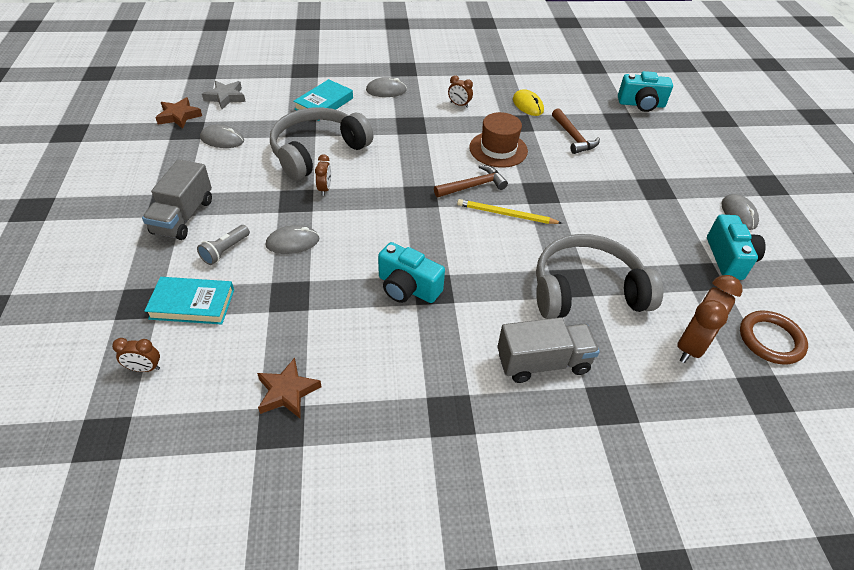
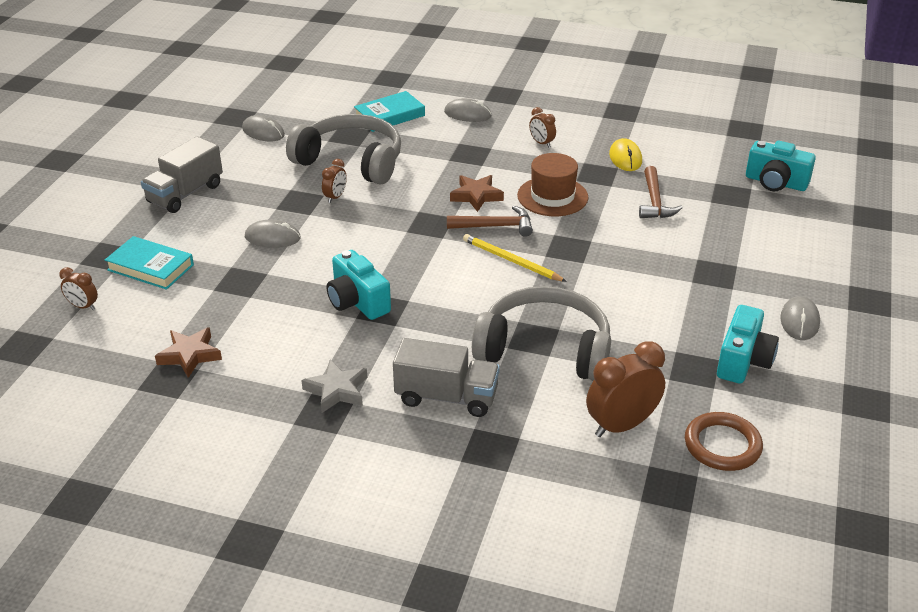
camera: 25 degrees right, 10 degrees down
(179, 116) = (234, 102): brown star -> brown star (476, 196)
(225, 97) = (291, 92): grey star -> grey star (336, 390)
(225, 251) = (205, 231): grey flashlight -> none
(317, 152) = (351, 161): grey headphones -> grey headphones turned 45 degrees clockwise

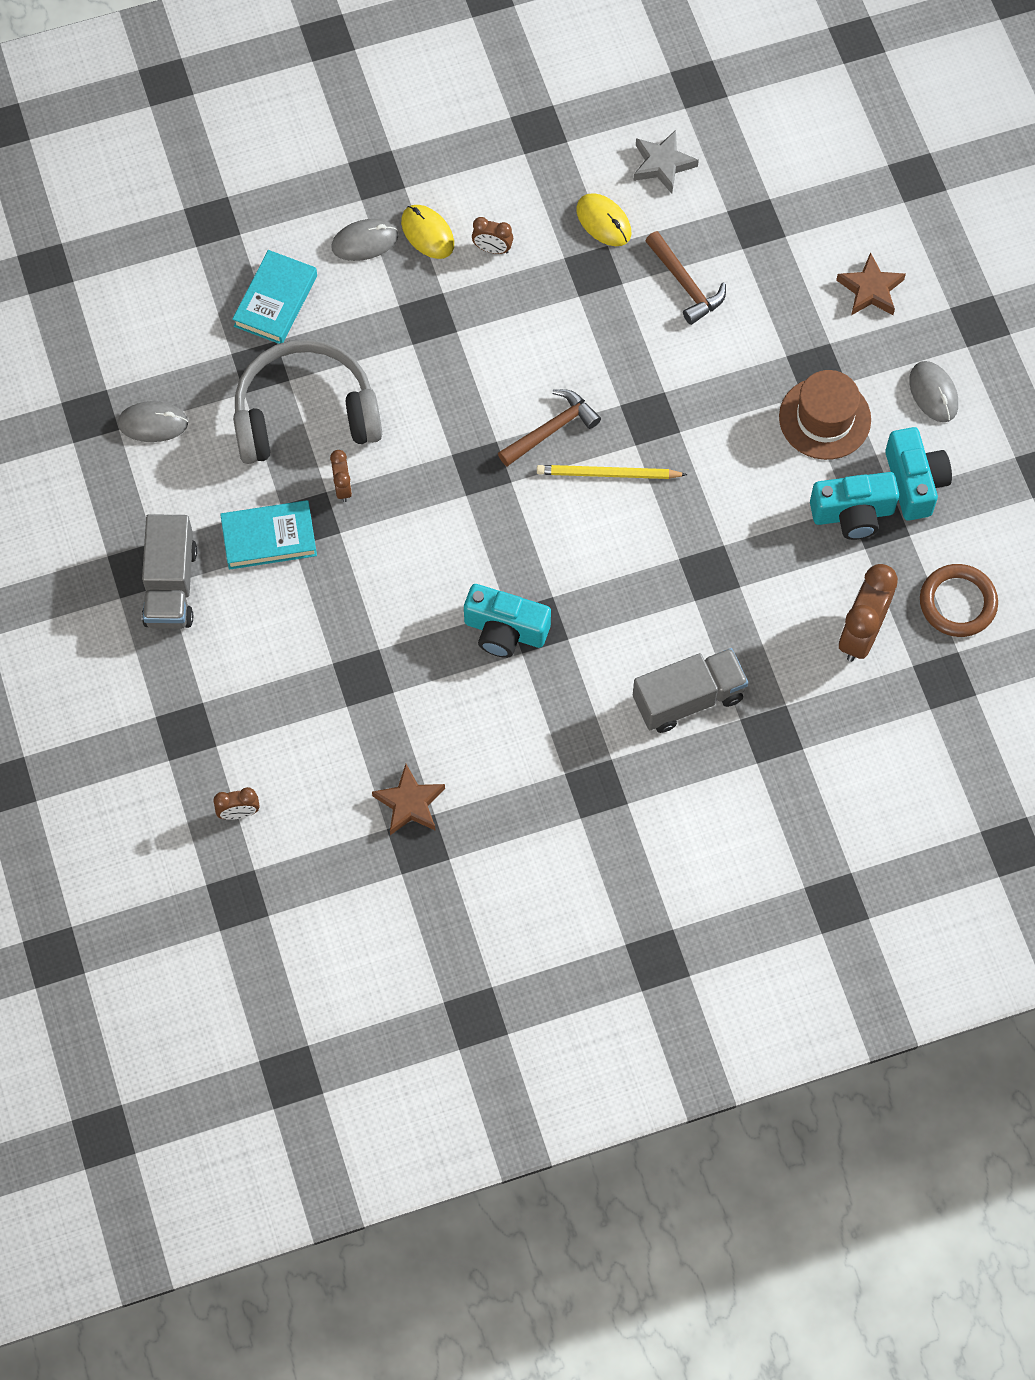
camera: 35 degrees left, 30 degrees up
(150, 267) = (250, 717): turquoise book -> turquoise book (269, 537)
(272, 237) = (334, 593): grey mouse -> none
(336, 390) = (585, 755): grey star -> grey star (662, 164)
(476, 196) = (493, 390): brown star -> brown star (870, 289)
(508, 124) = (427, 233): none -> yellow mouse
(545, 349) = (730, 581): grey headphones -> none
(552, 196) = (574, 341): brown hat -> brown hat (824, 418)
(775, 182) = (789, 172): turquoise camera -> turquoise camera (852, 514)

